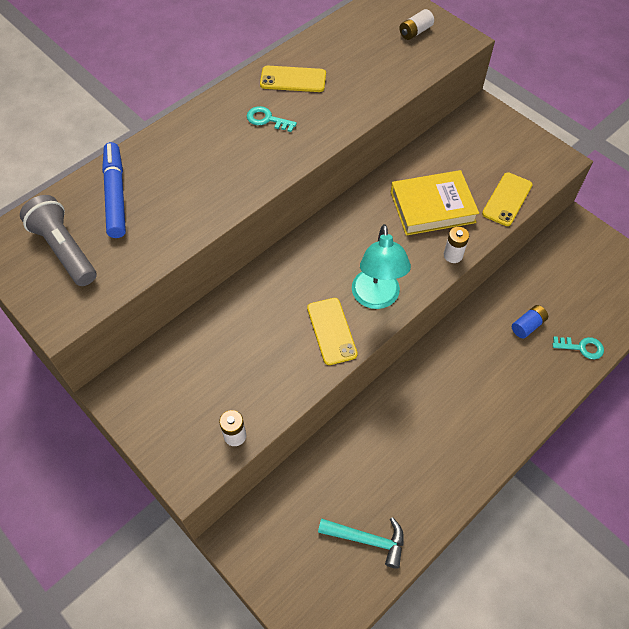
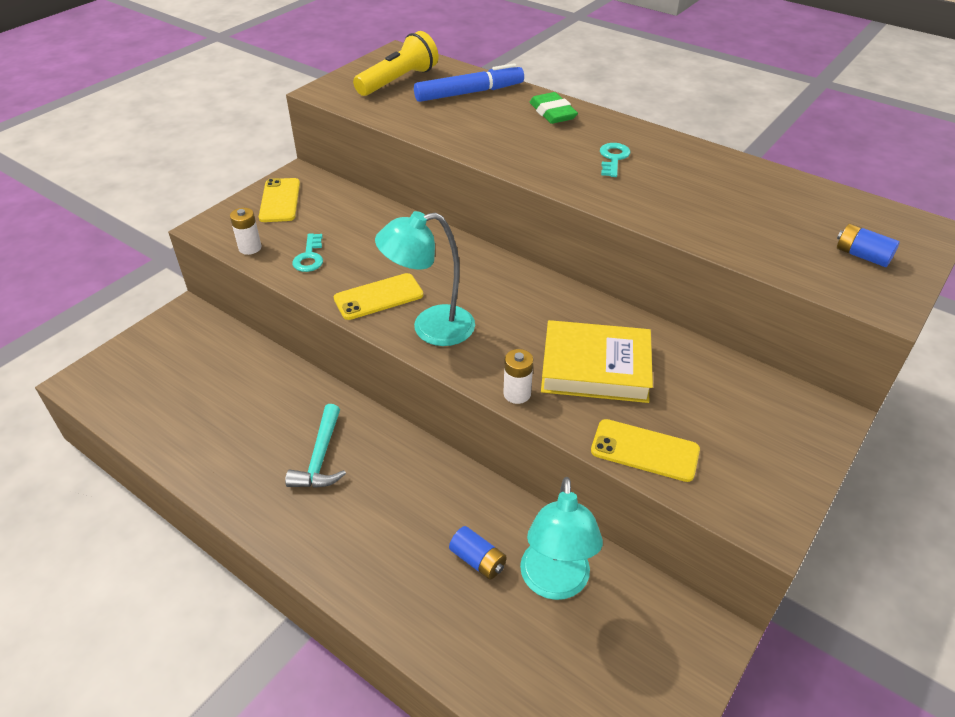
camera: 80 degrees right, 15 degrees down
(64, 249) = (399, 81): grey flashlight -> yellow flashlight
(179, 142) = (552, 113): none -> green eraser
(293, 79) = (691, 168): yellow phone -> yellow phone (280, 200)
(367, 540) = (170, 410): turquoise hammer -> turquoise hammer (320, 458)
(415, 32) = (862, 256): white battery -> blue battery
(432, 207) = (595, 368): yellow book -> yellow book turned 60 degrees counterclockwise
(544, 288) = (555, 583): none -> turquoise lamp
(581, 347) = (451, 638): turquoise key -> turquoise key (309, 257)

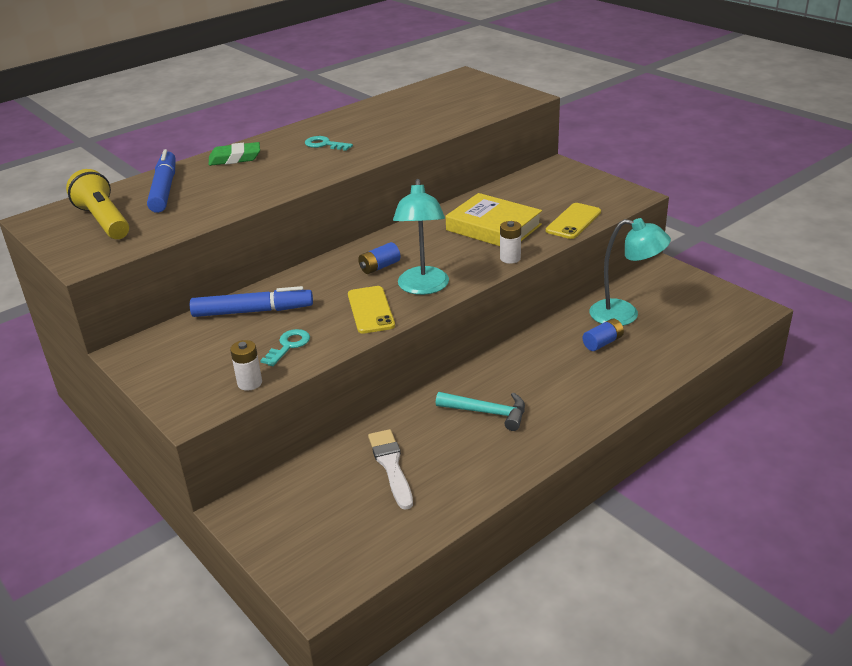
camera: 75 degrees left, 10 degrees down
(236, 396) = (391, 466): none -> white brush
(280, 200) = (171, 364): yellow phone -> none
(309, 257) = (288, 346): turquoise key -> turquoise key turned 75 degrees counterclockwise
(368, 223) = (253, 311): none -> blue marker
(595, 368) = (493, 227): yellow book -> yellow book turned 75 degrees counterclockwise
(862, 256) = (482, 94): blue battery -> blue battery (379, 267)

